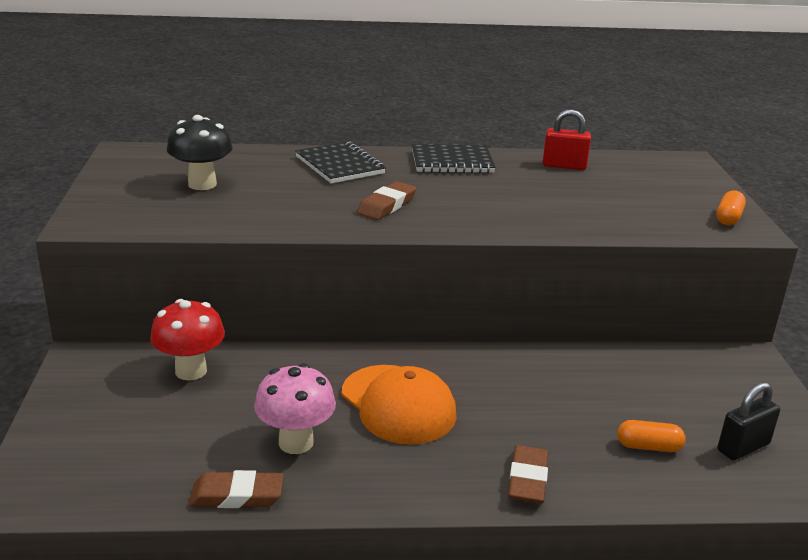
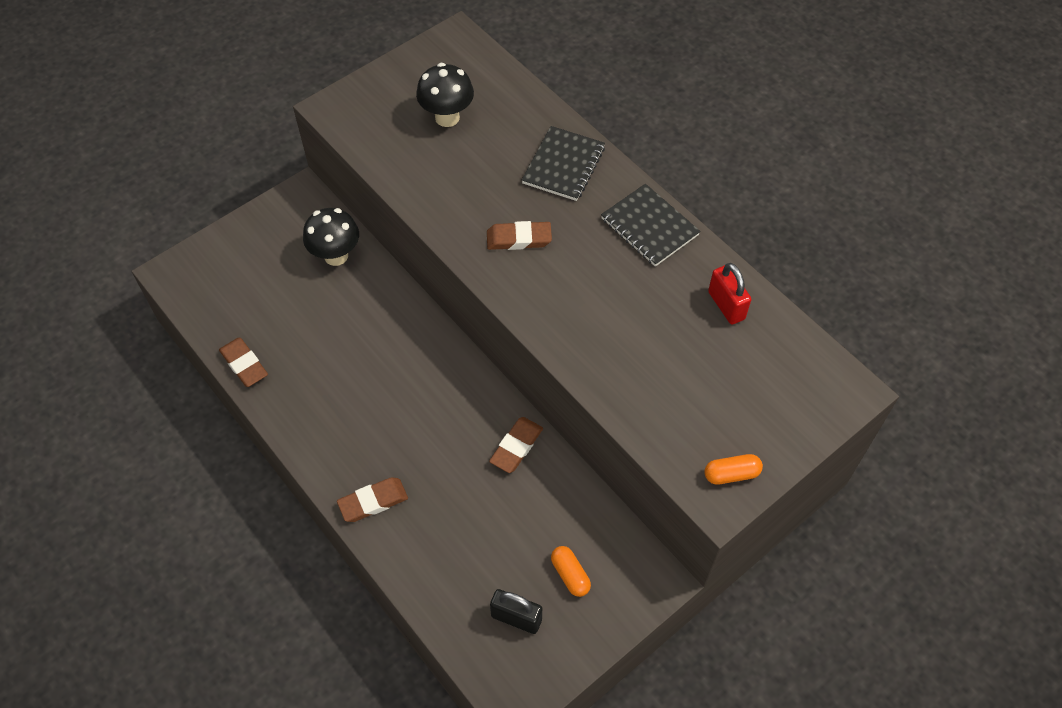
camera: 55 degrees right, 30 degrees up
(191, 371) = (336, 256): red mushroom -> black mushroom
(296, 442) = (311, 359): pink mushroom -> none
(398, 404) = (394, 386): orange cap -> none
(547, 367) = (516, 447): none -> brown eraser
(648, 446) = (467, 556): orange capsule -> orange capsule (570, 575)

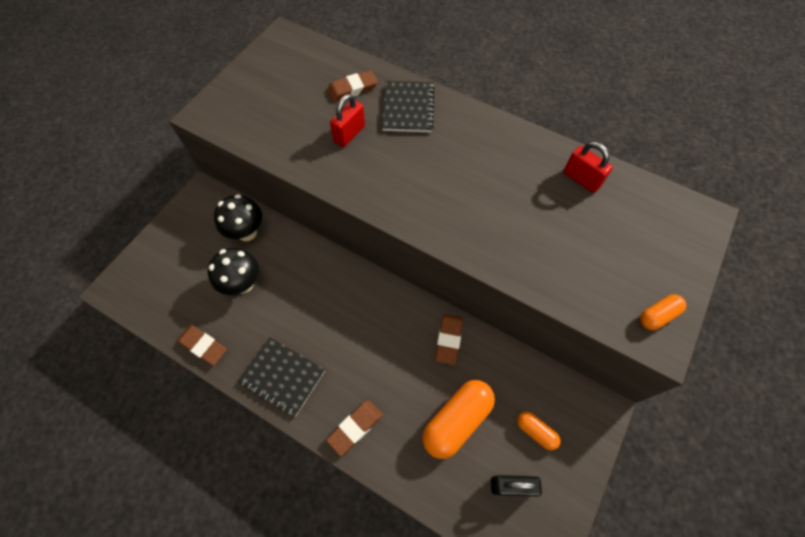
camera: 20 degrees left, 5 degrees up
(447, 117) = (301, 96): black mushroom -> black mushroom (243, 284)
(483, 176) = (349, 134): none -> red padlock
(486, 533) = (456, 421): none -> orange capsule
(519, 239) = (399, 175): brown eraser -> brown eraser (352, 89)
(649, 227) = (495, 136): black notebook -> black notebook (283, 377)

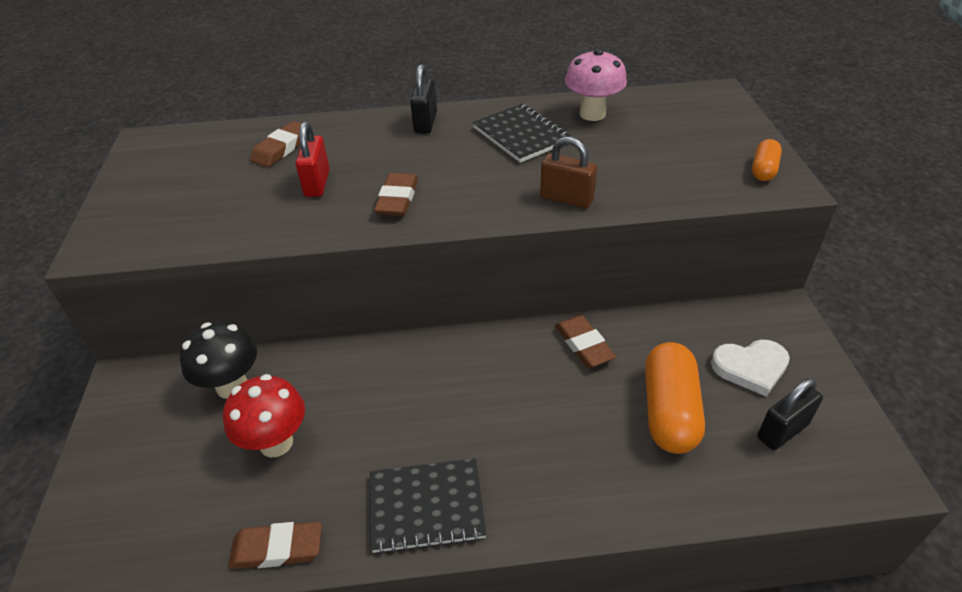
camera: 35 degrees left, 20 degrees down
(243, 284) = (276, 443): black mushroom -> red mushroom
(355, 427) = (569, 496): brown eraser -> brown eraser (397, 199)
(408, 108) = (364, 137): black notebook -> black notebook (521, 135)
(457, 118) = (425, 123): none -> black padlock
(488, 247) = (566, 198): none -> brown padlock
(535, 431) = (750, 368): orange capsule -> white heart
(581, 179) = (592, 114): red padlock -> pink mushroom

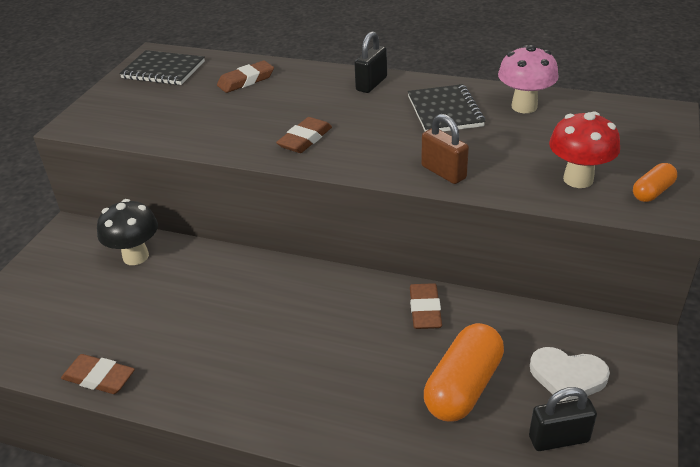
camera: 25 degrees right, 5 degrees down
(276, 443) = (141, 306): red mushroom -> red mushroom (578, 179)
(317, 183) = (253, 113): red padlock -> none
(426, 507) = (217, 388): black notebook -> black notebook (163, 70)

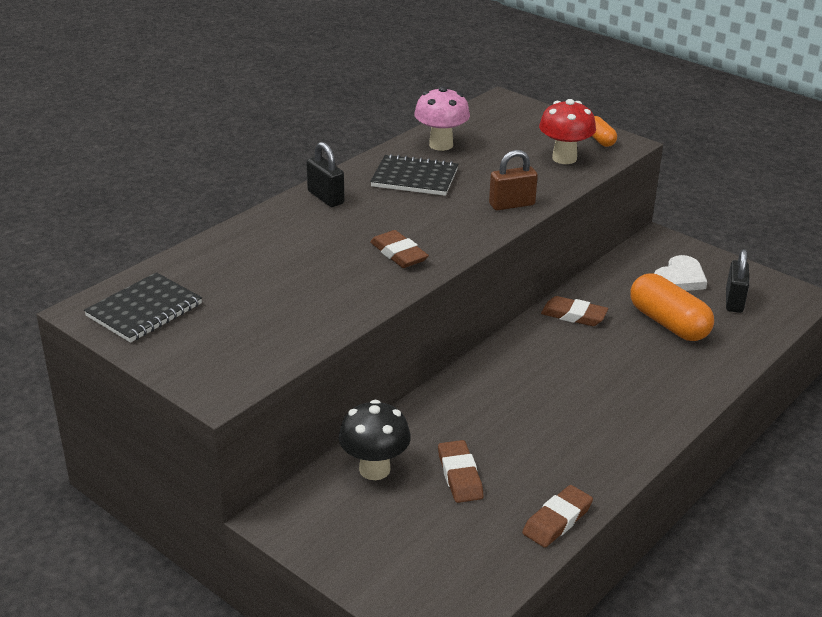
camera: 70 degrees left, 5 degrees down
(246, 80) = (238, 262): brown eraser -> brown eraser (459, 475)

